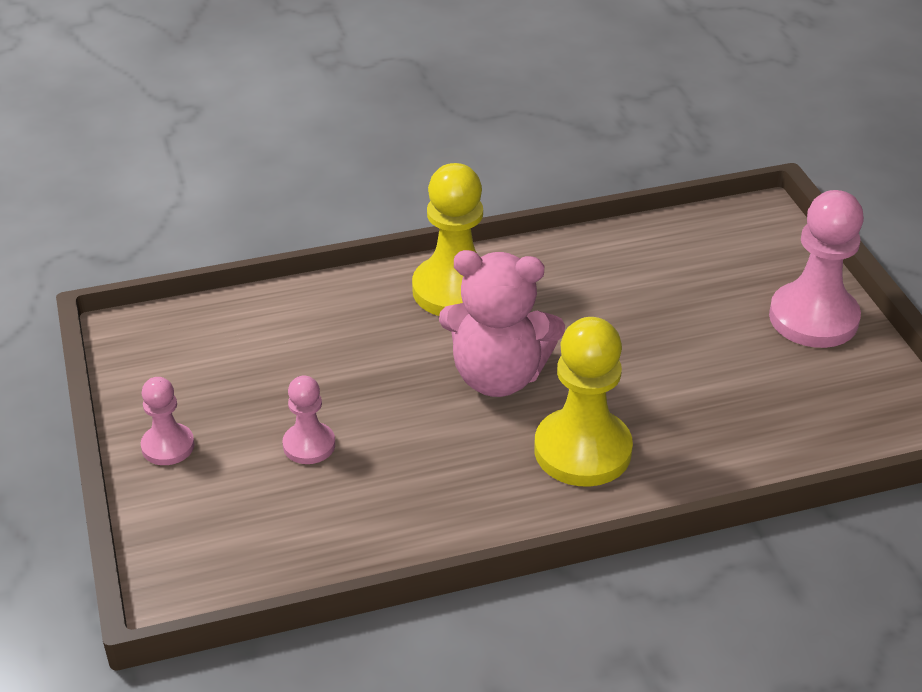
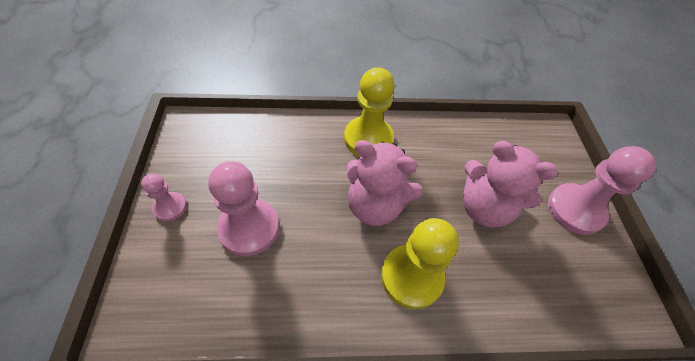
camera: 10 degrees right, 15 degrees up
(309, 445) = (249, 228): pink pawn -> pink pawn, size x1.86
(671, 344) = (484, 208): none -> pink teddy bear

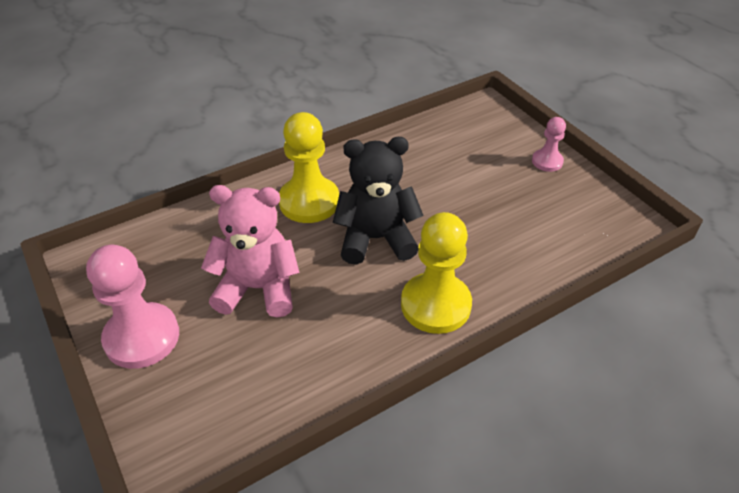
camera: 155 degrees right, 10 degrees down
(249, 228) = (470, 176): pink pawn -> none
(375, 205) = (376, 239): pink teddy bear -> black teddy bear

